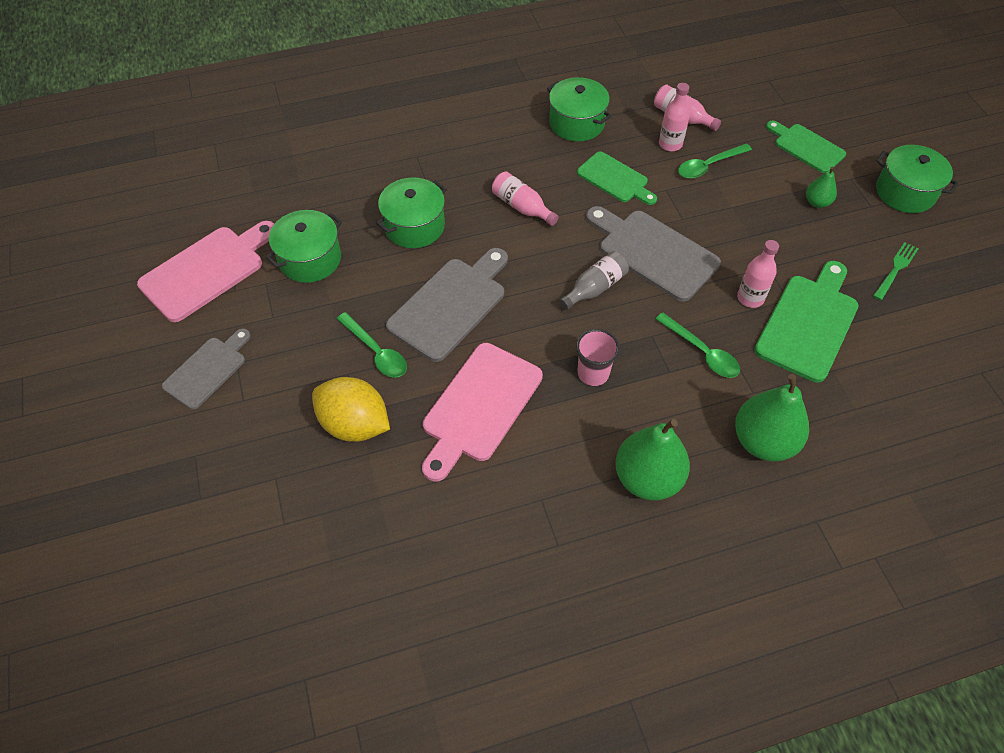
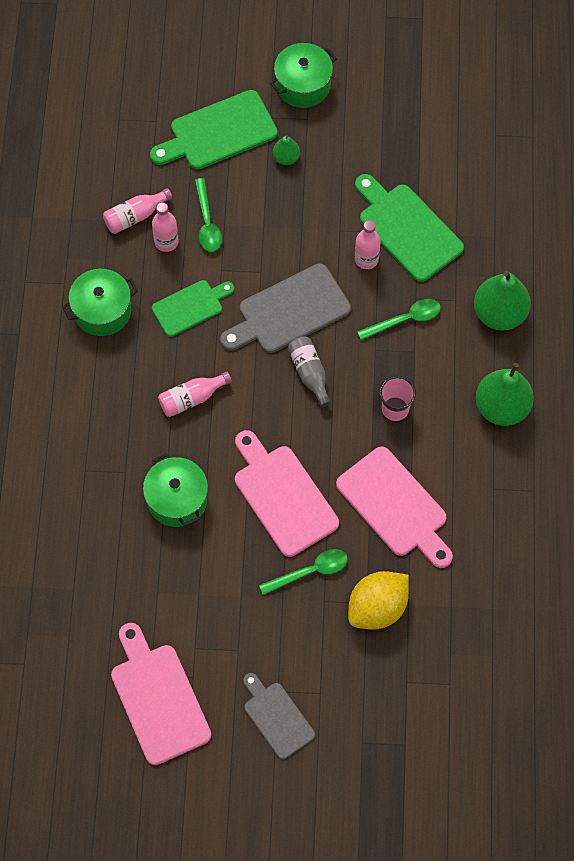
camera: 70 degrees left, 10 degrees up
(310, 259) = (181, 602): green pot -> none
(451, 305) = (283, 496): grey cutting board -> pink cutting board
(806, 147) = (218, 132): green cutting board -> green cutting board, size x1.58
(895, 269) = (380, 138): green fork -> none

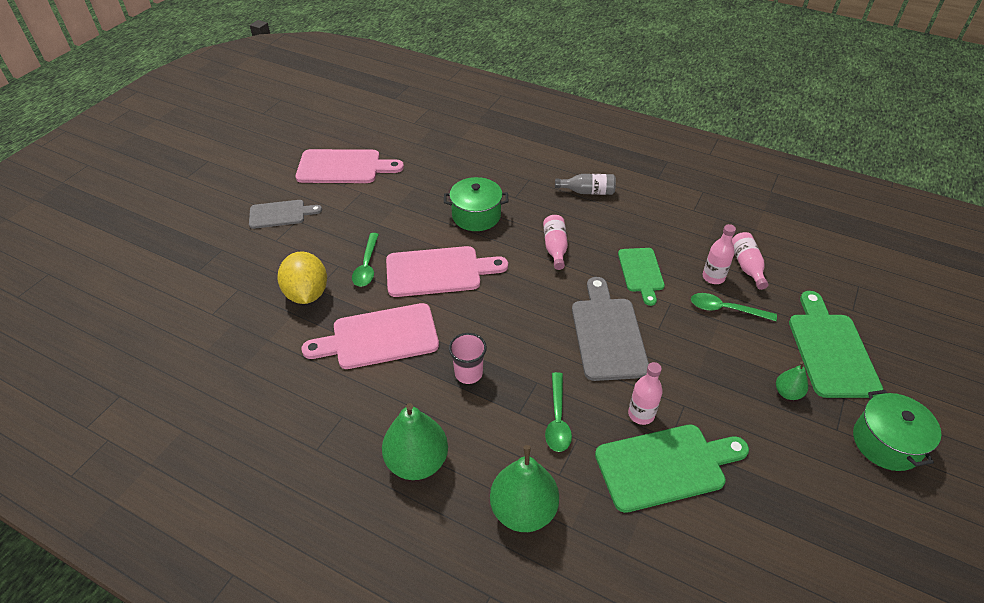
camera: 115 degrees right, 20 degrees down
(102, 311) = (659, 223): green pot -> none
(309, 373) = (538, 326): grey bottle -> grey bottle (588, 192)

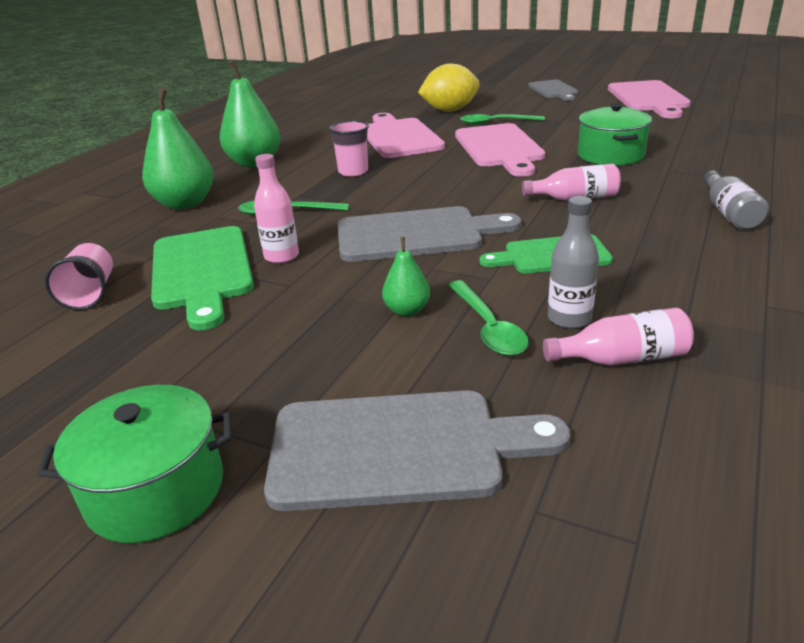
camera: 90 degrees right, 15 degrees down
(706, 543) = (90, 294): none -> pink cup
(713, 277) = (569, 319): pink bottle -> grey bottle
(725, 309) = (488, 327): green spoon -> green spoon turned 150 degrees clockwise
(787, 393) = (296, 378): green pear -> green pear (407, 310)
(831, 350) = (397, 448): green cutting board -> grey cutting board

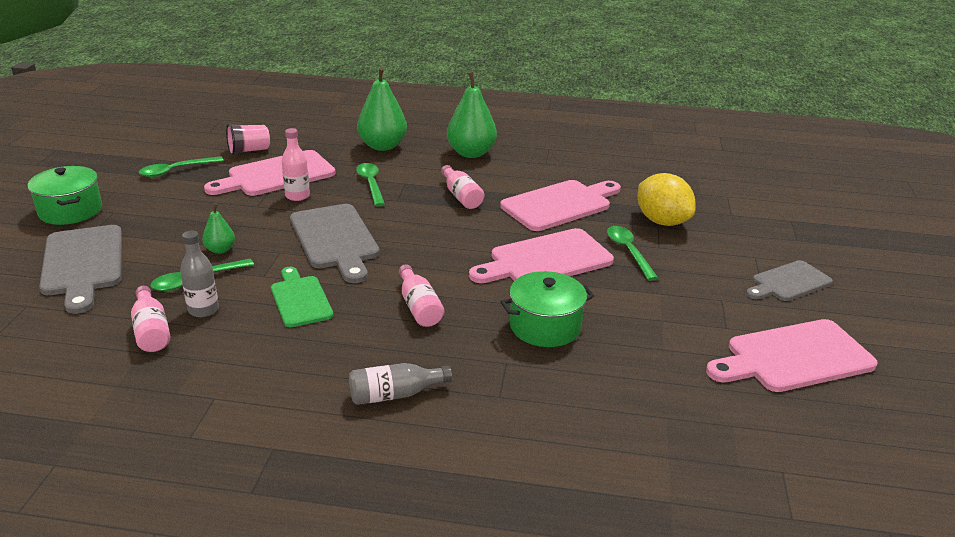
camera: 70 degrees right, 0 degrees up
(93, 362) = (176, 170): none -> green spoon
(202, 271) = (276, 175): green cutting board -> pink cutting board
(353, 171) = (461, 196): pink cup -> pink bottle

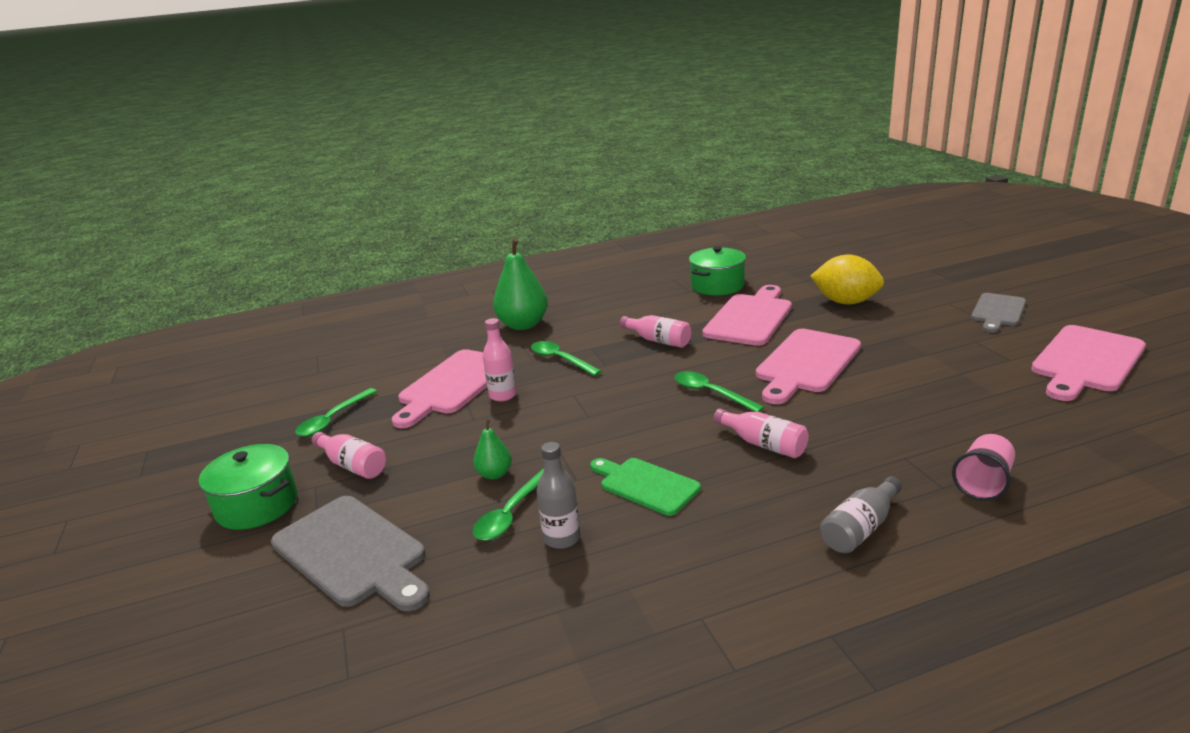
camera: 25 degrees left, 5 degrees down
(151, 330) = (535, 584): pink bottle -> pink bottle (353, 465)
(249, 151) = (390, 373): pink cup -> pink cup (983, 483)
(335, 240) = (598, 419): grey cutting board -> none
(471, 153) = (613, 304): green pear -> none
(545, 326) = (887, 415): green pot -> green pot (717, 286)
(628, 252) = (857, 333): green spoon -> green spoon (711, 393)

